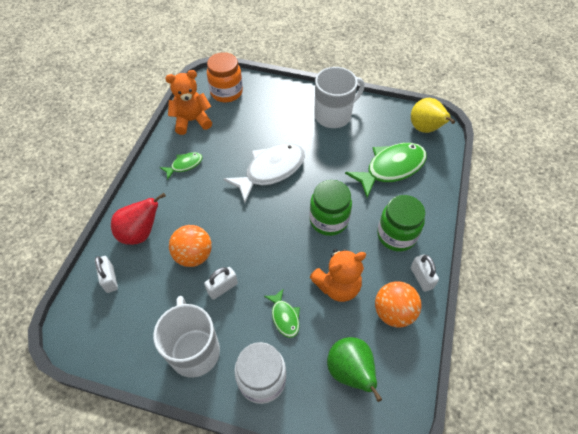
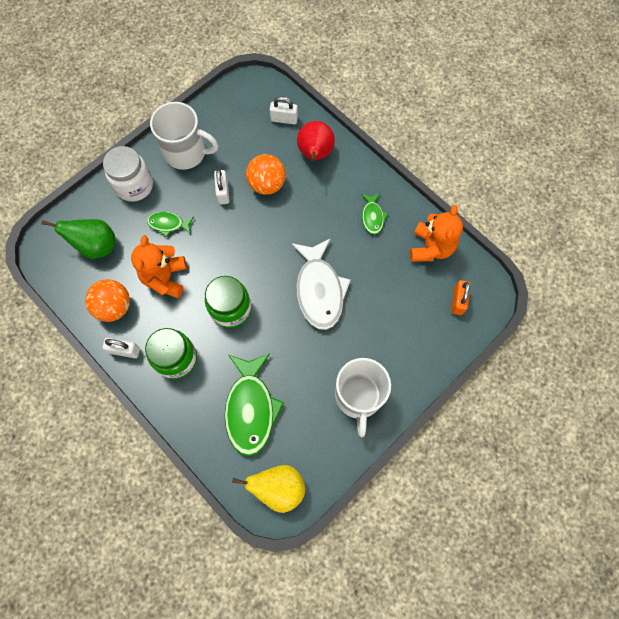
camera: 120 degrees right, 15 degrees up
(226, 92) = (458, 301): orange jar -> orange padlock

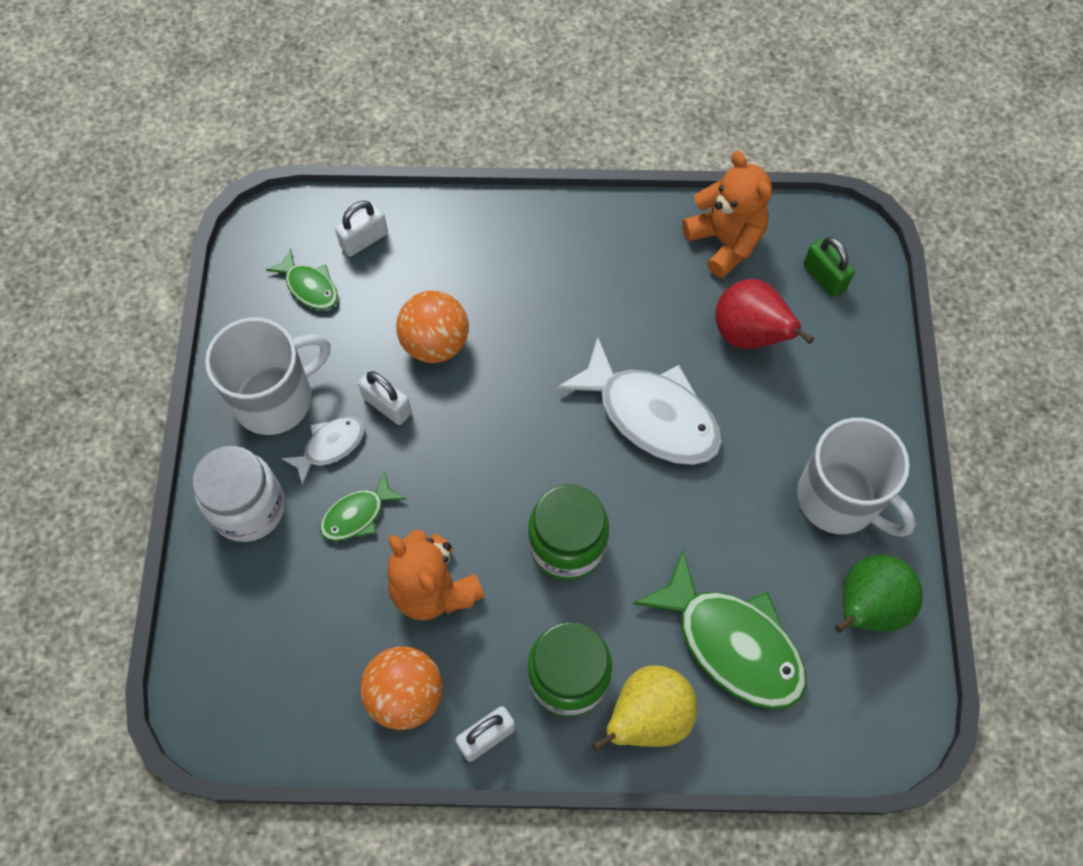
camera: 45 degrees left, 5 degrees down
(96, 246) = (286, 639): green pear -> green pear (866, 607)
(186, 189) = (330, 446): none -> white fish
(279, 487) = (872, 703): yellow pear -> yellow pear (647, 717)
(315, 154) = (456, 250): red pear -> red pear (749, 335)
(372, 217) = (615, 265): green fish -> green fish (309, 287)
(458, 301) = (824, 277): orange padlock -> green padlock

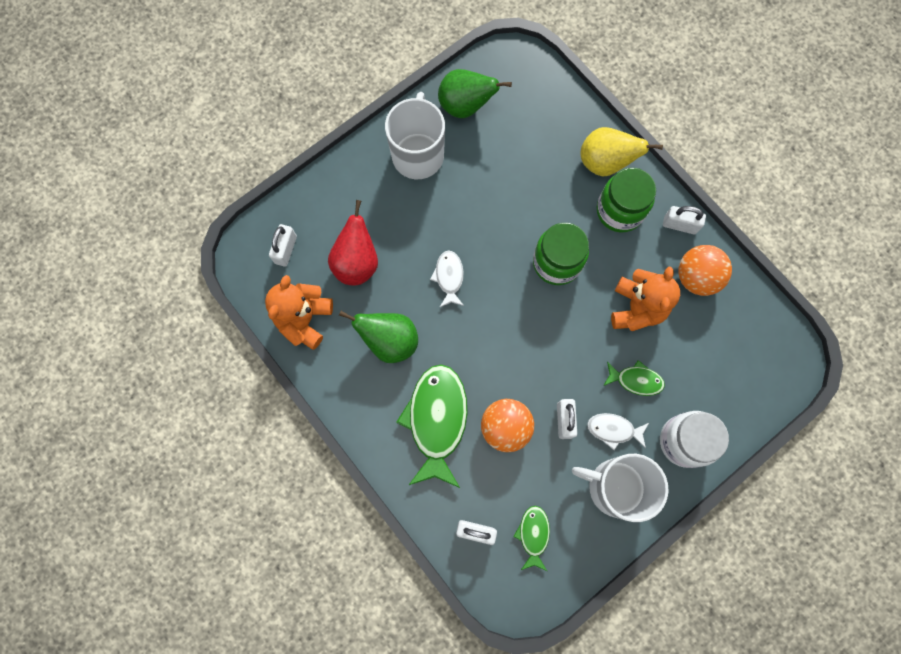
camera: 130 degrees left, 10 degrees up
(629, 303) = (390, 341): none -> green pear
(651, 414) = (449, 277): white fish -> white fish, size x0.50
(732, 643) = (536, 152): green fish -> green fish (436, 420)
(824, 277) = (285, 249): green padlock -> white padlock

